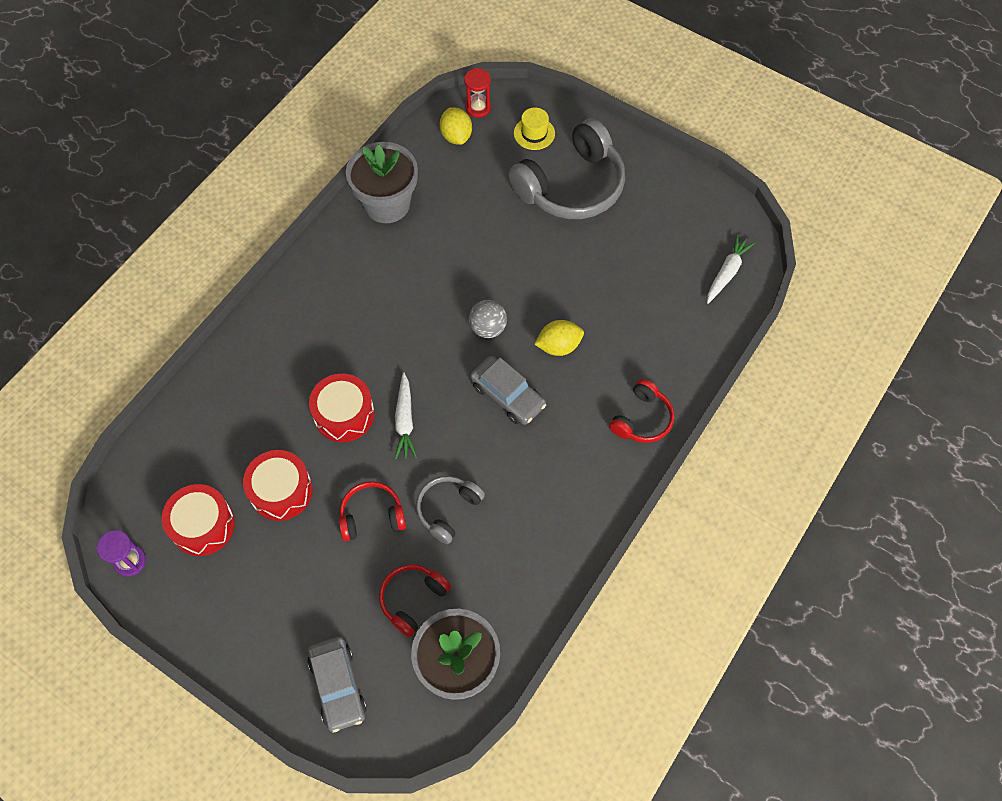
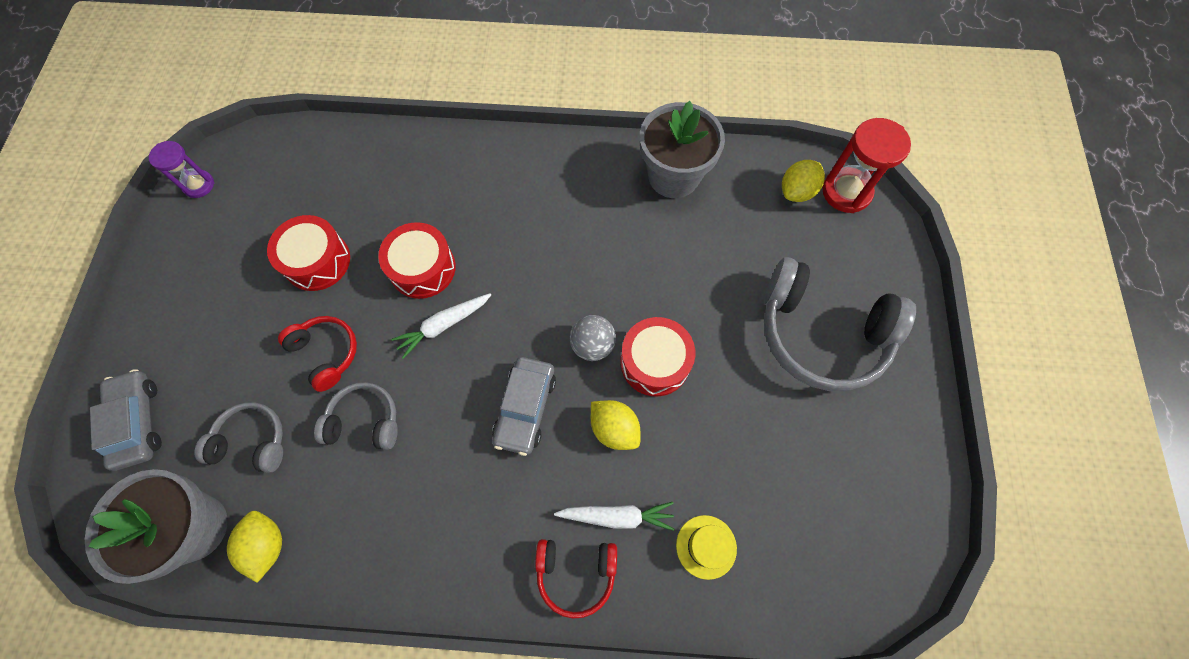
camera: 60 degrees right, 5 degrees up
(202, 525) = (255, 219): red drum -> red drum (655, 362)
(338, 686) = (137, 422): grey car -> grey car turned 120 degrees clockwise
(413, 599) = (252, 441): red headphones -> grey headphones
(478, 108) = (846, 192): red hourglass -> red hourglass, size x1.60
(503, 617) = (267, 545): none -> yellow lemon
(534, 133) = (858, 261): yellow hat -> yellow hat (706, 546)
(727, 272) = (833, 574): white carrot -> white carrot (617, 516)

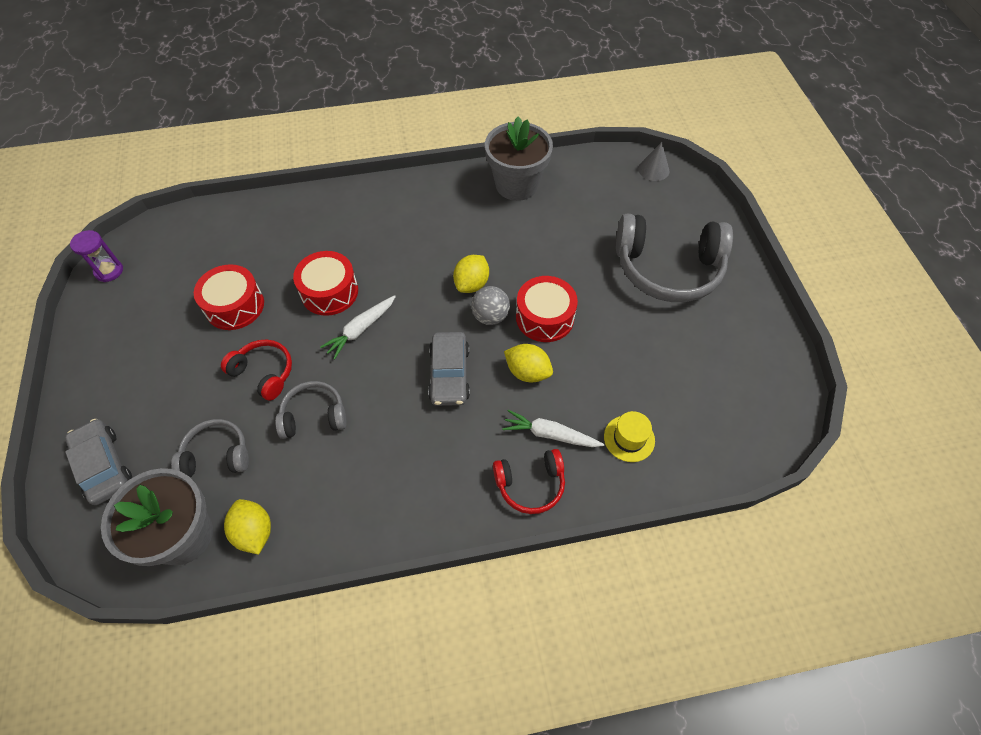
camera: 15 degrees left, 10 degrees down
(617, 516) = (550, 434): white carrot -> white carrot turned 150 degrees counterclockwise
(797, 191) = (616, 176): yellow lemon -> yellow lemon (471, 284)
(846, 192) = (653, 169): red hourglass -> grey cone

